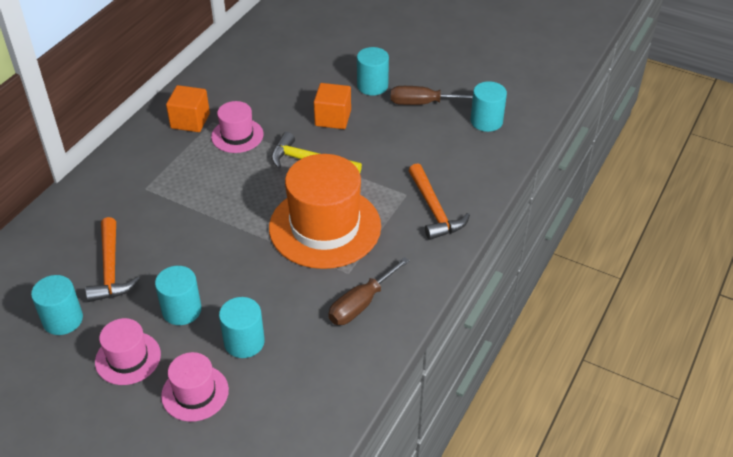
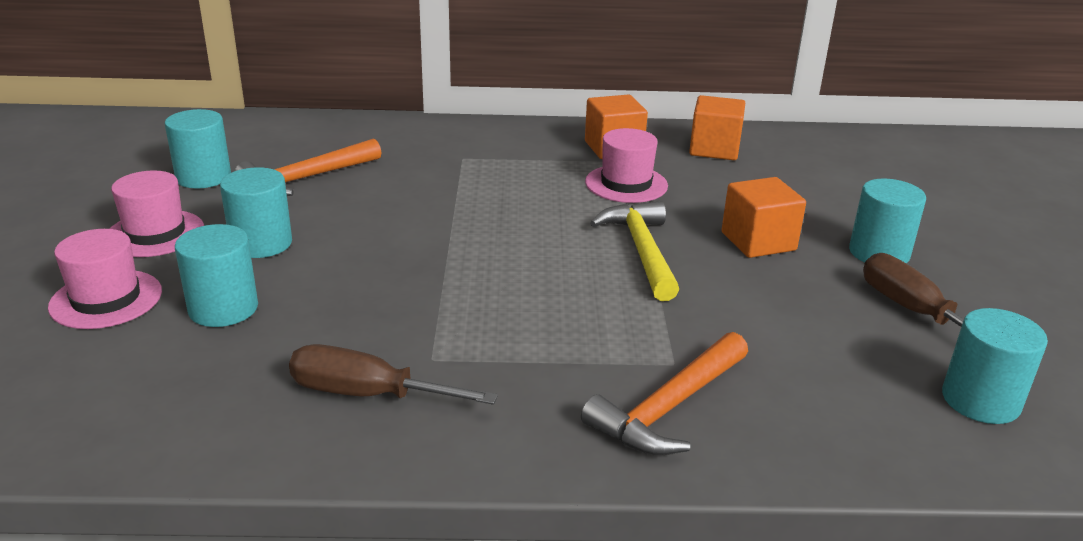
camera: 60 degrees right, 15 degrees down
(227, 83) = (714, 149): none -> orange cube
(325, 227) = (516, 305): orange hat -> none

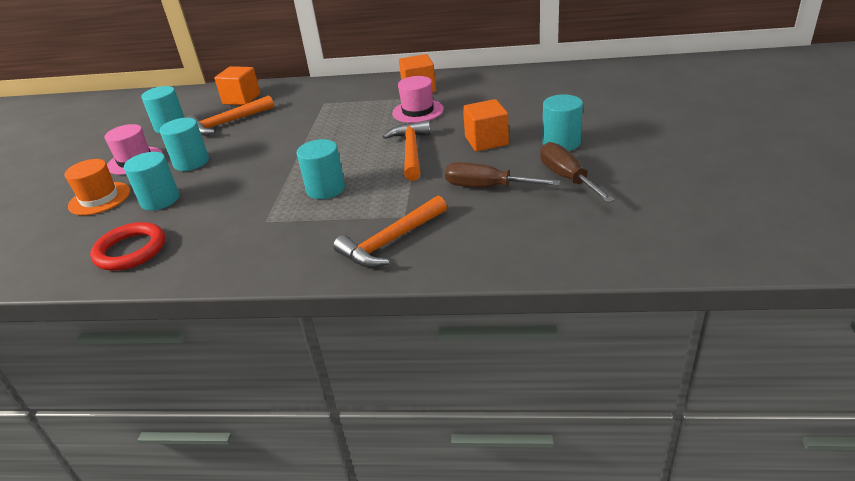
camera: 10 degrees right, 5 degrees up
(106, 299) = (99, 198): pink hat -> orange hat
(194, 402) = (130, 250): none -> red ring
(368, 394) = (224, 242): brown screwdriver -> brown screwdriver (487, 187)
(641, 250) = (411, 151): yellow hammer -> orange hammer
(714, 149) = (483, 85): orange cube -> orange cube (241, 99)
(980, 400) = (584, 228): turquoise cylinder -> turquoise cylinder (325, 189)

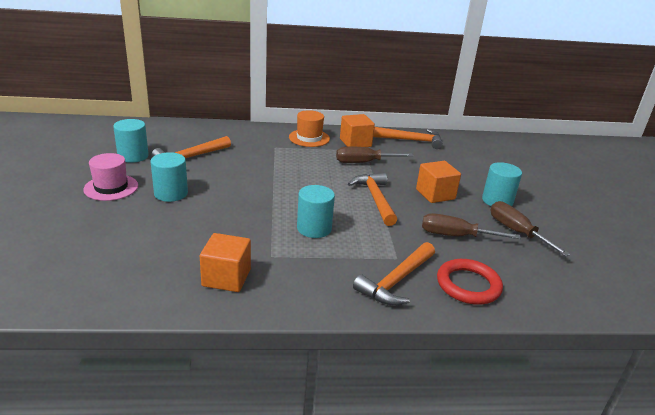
camera: 15 degrees left, 5 degrees down
(99, 198) = (90, 224): orange hat -> orange hat (309, 138)
(130, 250) = (147, 279): red ring -> red ring (468, 285)
(160, 200) = (155, 229): turquoise cylinder -> none
(241, 99) = (194, 136): orange cube -> orange cube (226, 277)
(418, 111) = (364, 162): pink hat -> brown screwdriver
(488, 80) = (411, 140): none -> orange hammer

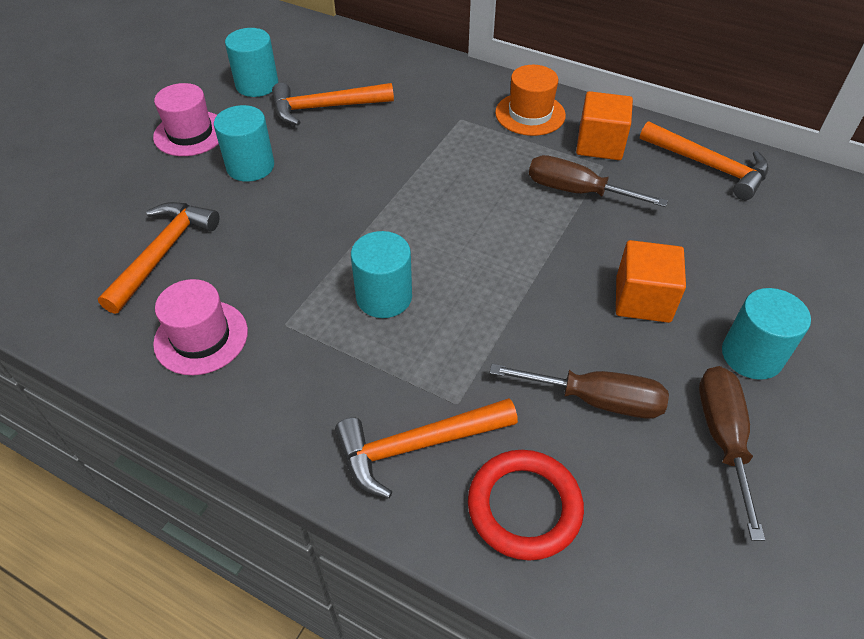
camera: 35 degrees right, 20 degrees up
(226, 277) = (201, 337): orange cube -> pink hat
(375, 199) = (528, 273): orange hammer -> orange hammer (163, 253)
(455, 236) = (596, 400): brown screwdriver -> brown screwdriver turned 150 degrees clockwise

